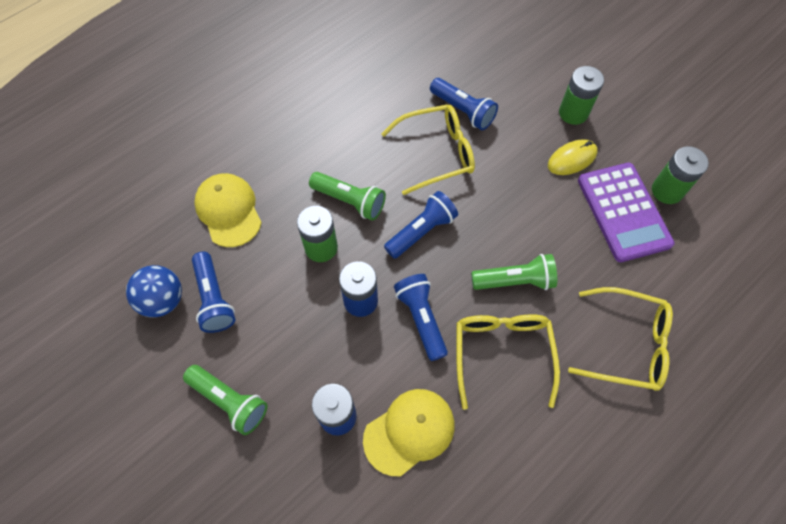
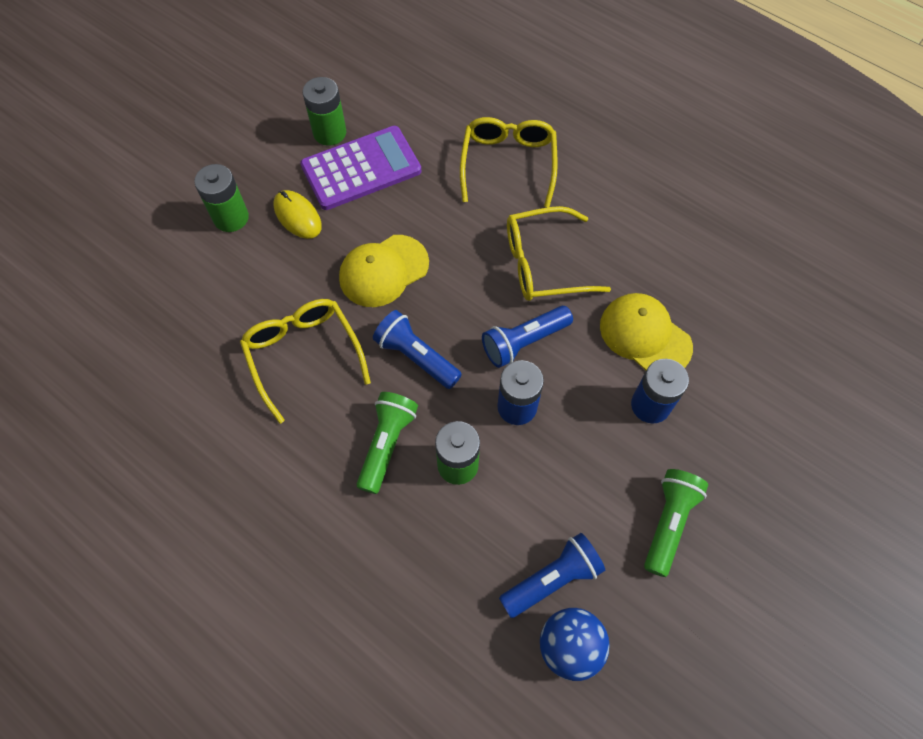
camera: 100 degrees left, 0 degrees up
(228, 211) = (424, 598): yellow cap -> yellow cap (383, 271)
(463, 111) = (235, 333): blue flashlight -> none
(515, 281) = (461, 259): green flashlight -> none

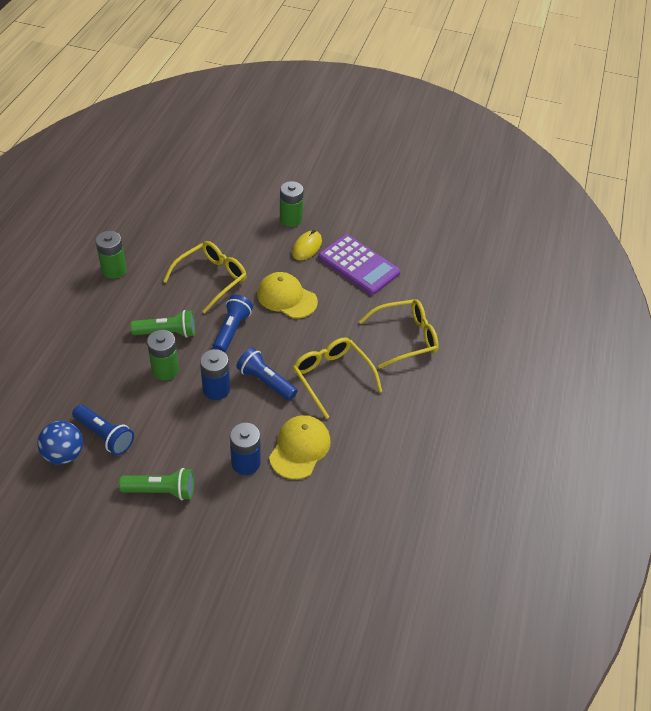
camera: 65 degrees right, 15 degrees down
(329, 133) = (378, 242): green battery -> green battery (114, 270)

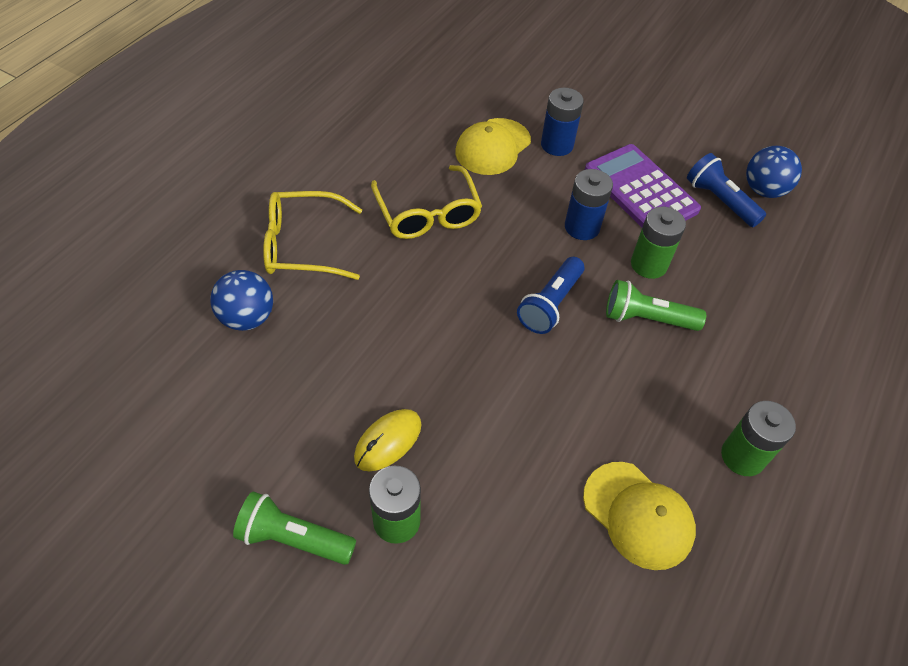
camera: 165 degrees left, 5 degrees up
(161, 491) = (650, 137): green flashlight -> green flashlight (293, 538)
(211, 279) = (572, 404): yellow glasses -> none
(265, 381) = (516, 225): blue flashlight -> none
(286, 298) = (454, 343): yellow cap -> yellow cap (638, 515)
(358, 265) = (311, 382): purple calculator -> purple calculator (640, 190)
(412, 290) = (247, 318): none -> blue ball

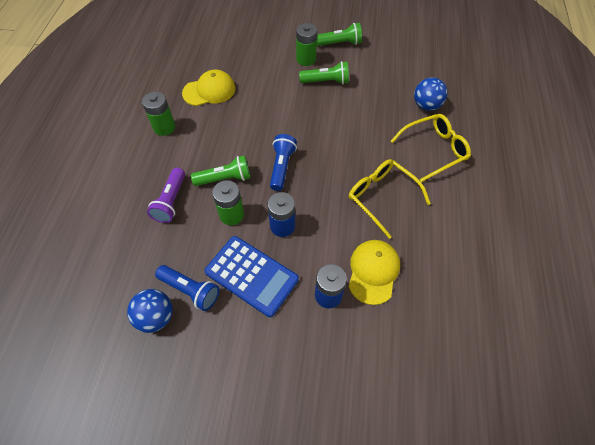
camera: 160 degrees right, 5 degrees up
(388, 441) = (326, 81): yellow mouse -> green flashlight
(638, 515) = (209, 91): yellow cap -> yellow cap turned 135 degrees clockwise
(640, 190) = (251, 275): purple calculator -> blue calculator
(738, 314) = (171, 201): none -> purple flashlight

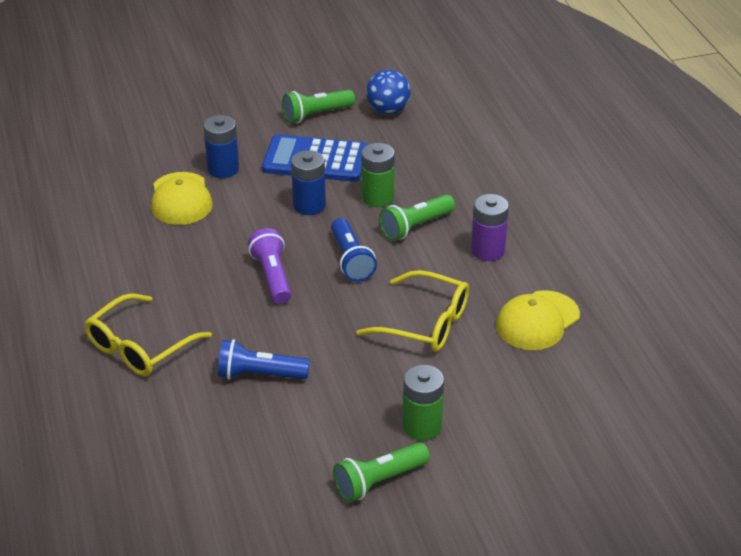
camera: 155 degrees right, 20 degrees down
(164, 127) = (551, 255): green battery -> none
(171, 201) = (460, 188): purple flashlight -> purple flashlight (272, 277)
(190, 290) = (370, 133): blue flashlight -> blue flashlight (259, 375)
(196, 143) = (488, 250): none -> purple battery
(326, 81) = (361, 397): green flashlight -> green flashlight (316, 115)
(382, 197) = (197, 268): yellow glasses -> yellow glasses (425, 323)
(426, 105) = (169, 411): blue ball -> none

